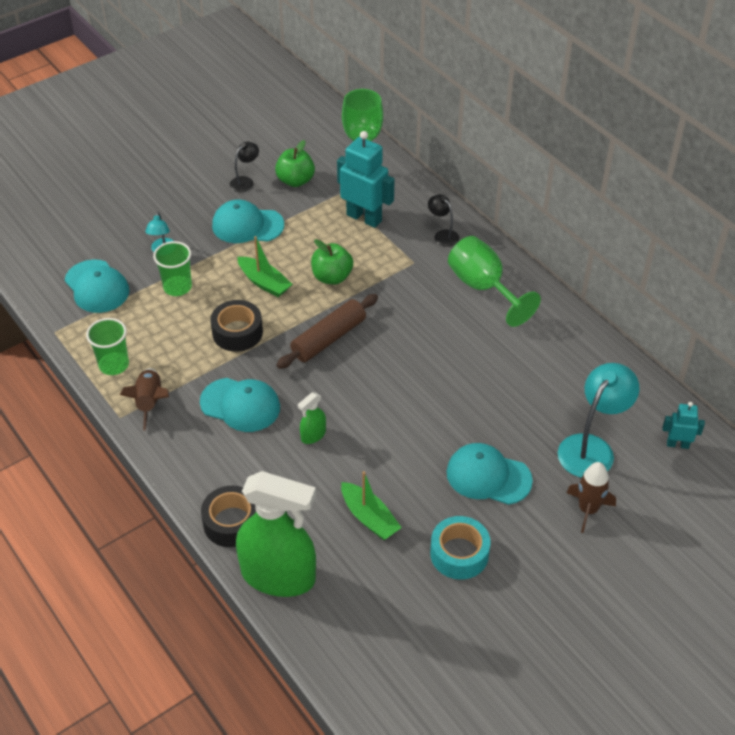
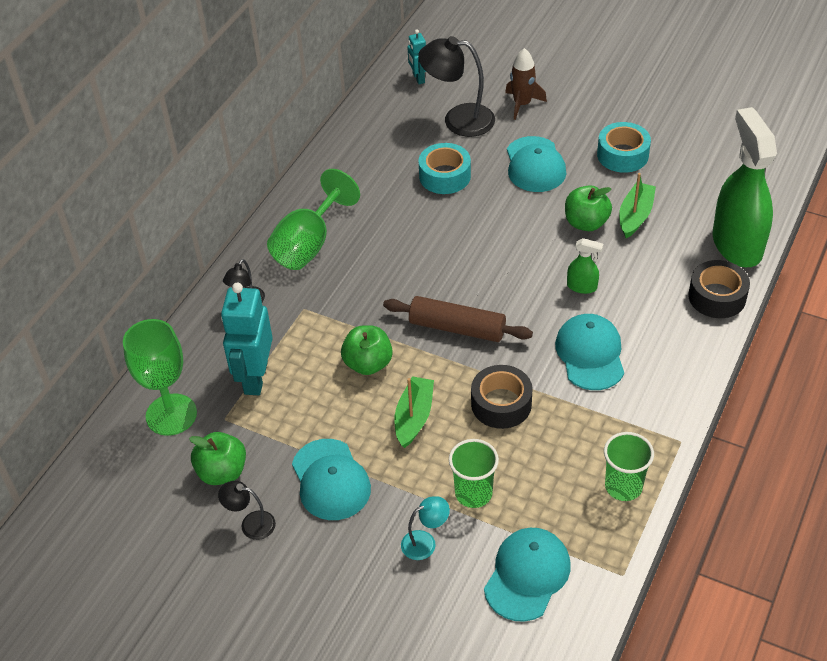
camera: 115 degrees left, 0 degrees up
(150, 402) = (644, 427): brown rocket -> none
(385, 476) = (586, 223): none -> green apple
(514, 404) = (445, 176): none -> turquoise tape
(591, 448) = (458, 119): turquoise lamp -> black lamp

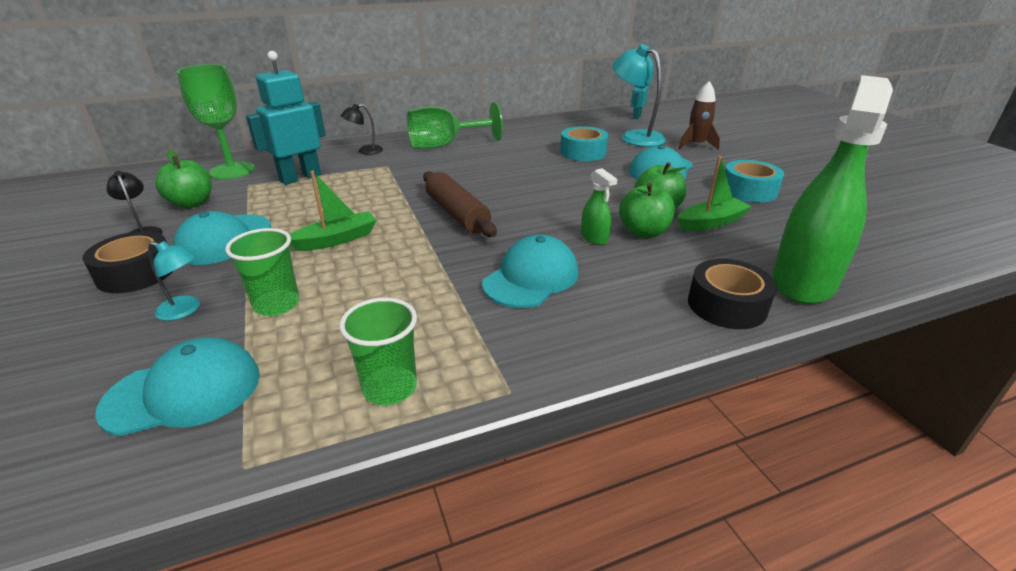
camera: 40 degrees right, 15 degrees down
(368, 364) = (368, 202): green apple -> green apple (643, 232)
(458, 119) = (635, 137): black lamp -> turquoise lamp
(501, 404) = (405, 266): black tape -> black tape (136, 273)

